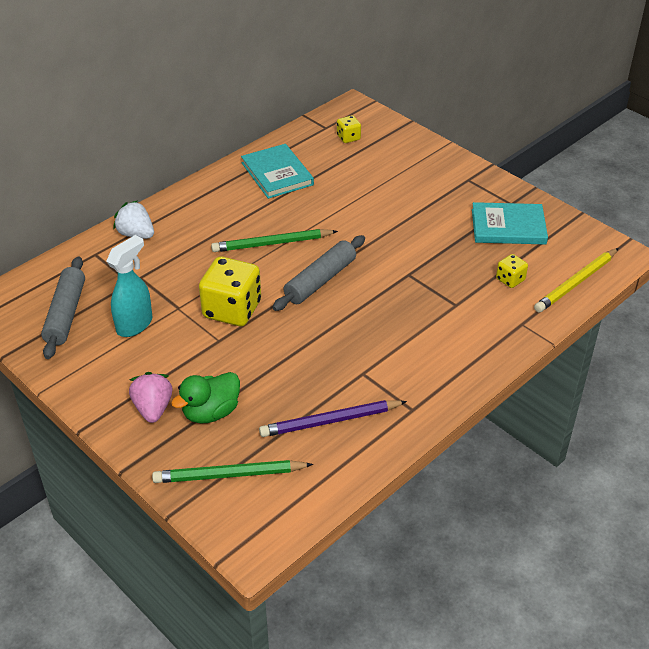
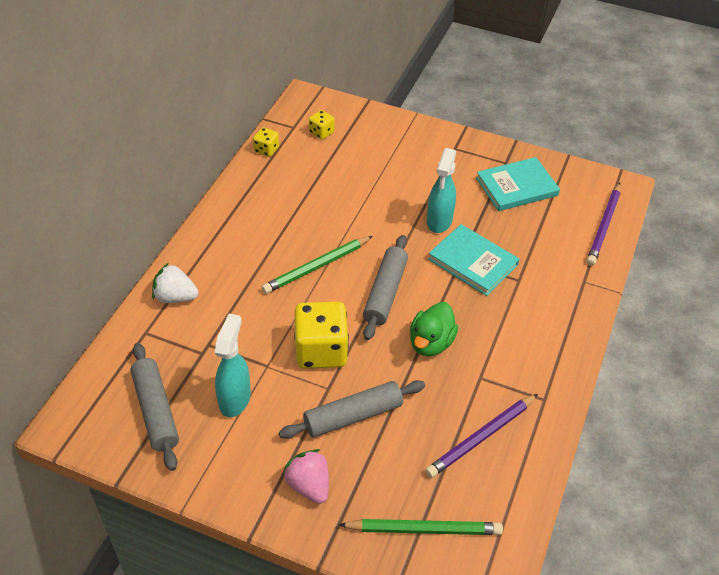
camera: 25 degrees left, 5 degrees up
(211, 412) = (367, 469): green duck -> green duck (431, 343)
(226, 368) = (353, 415): none -> grey rolling pin
(229, 475) = (424, 529): green pencil -> green pencil turned 150 degrees counterclockwise
(277, 174) = (276, 190): turquoise book -> turquoise book (473, 262)
(410, 236) = (439, 221): none -> turquoise spray bottle
(510, 279) = (549, 240): yellow dice -> yellow dice (266, 150)
(576, 283) = (604, 226): yellow pencil -> purple pencil

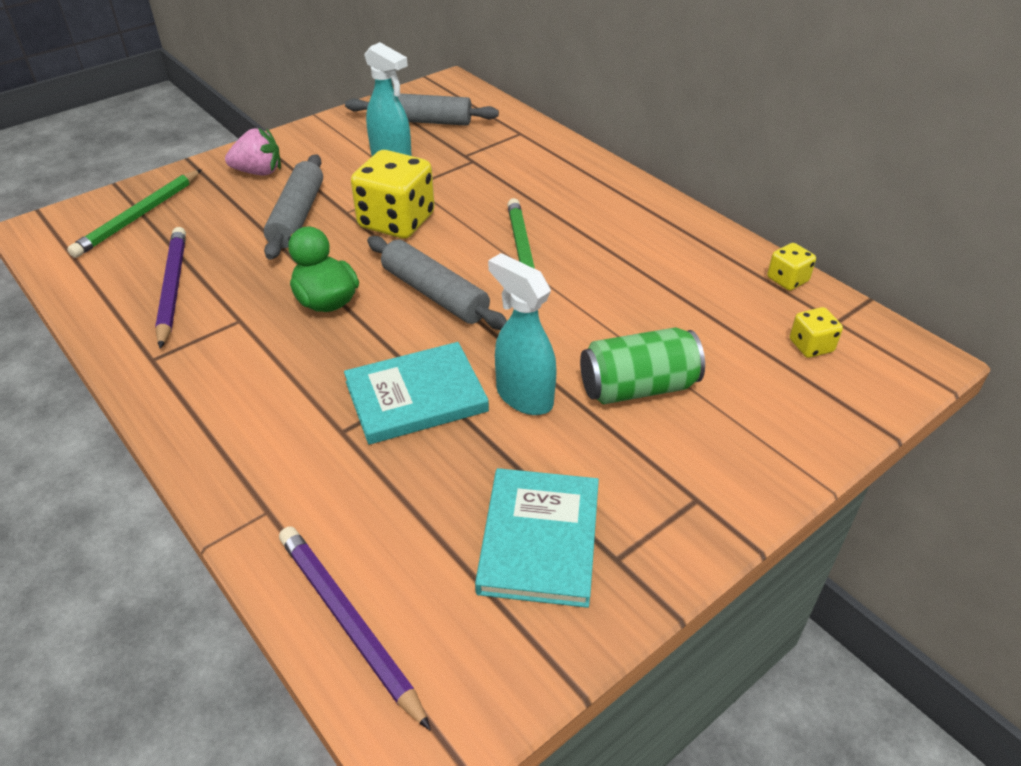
camera: 120 degrees right, 5 degrees down
(175, 297) = (553, 156): white strawberry -> none
(399, 183) = (638, 387): none -> green can

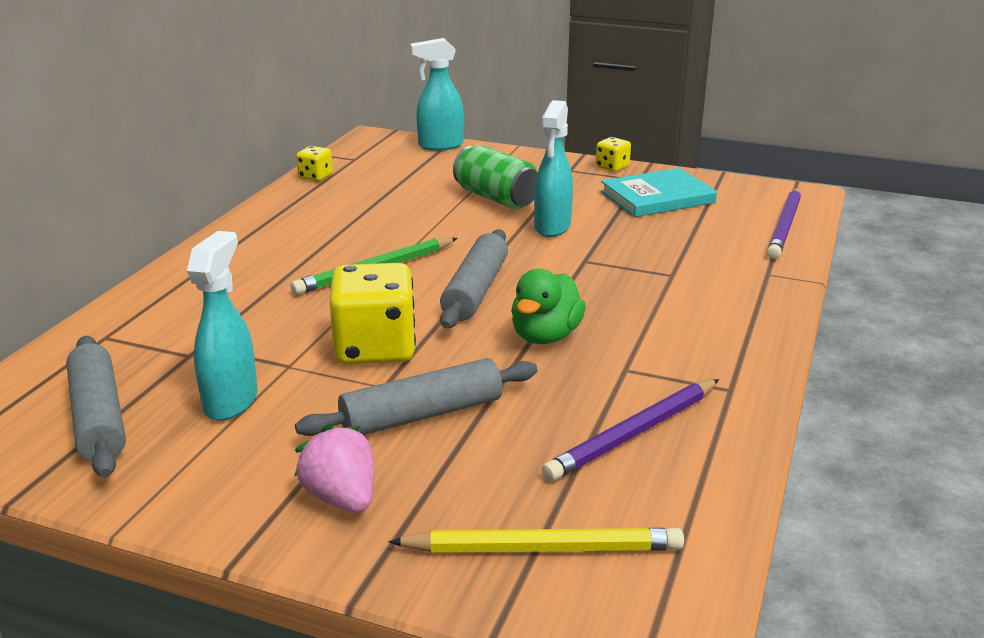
camera: 120 degrees left, 15 degrees down
(139, 216) = (543, 548): green pencil -> yellow pencil
(416, 397) = (603, 260): turquoise book -> none
(811, 346) = (391, 162): yellow dice -> yellow dice (612, 167)
(859, 408) = (440, 146): none -> turquoise spray bottle

